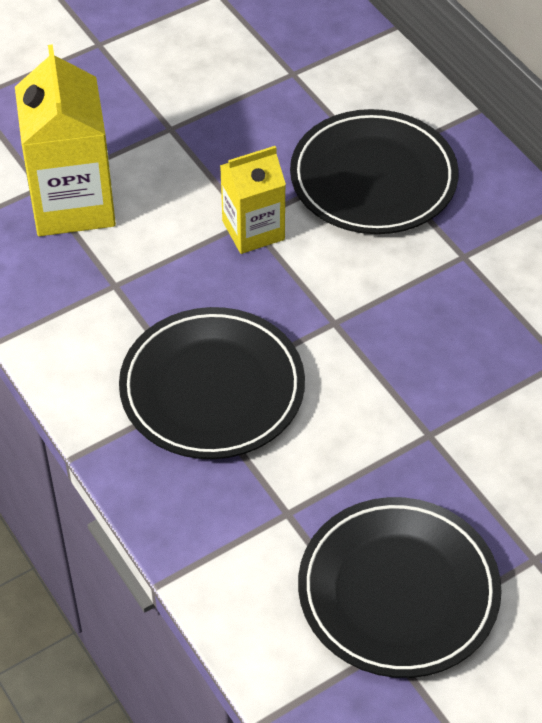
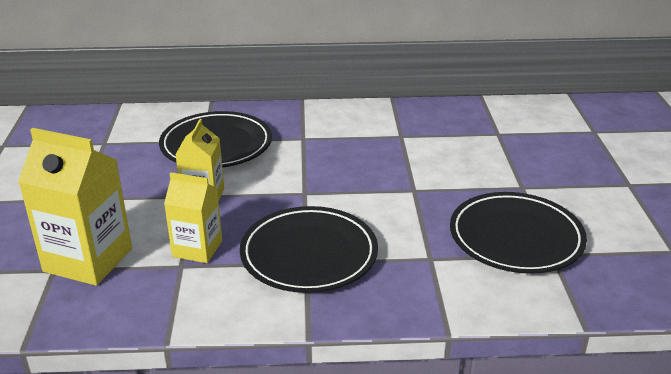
camera: 60 degrees left, 20 degrees down
(152, 282) = (197, 249): none -> yellow carton

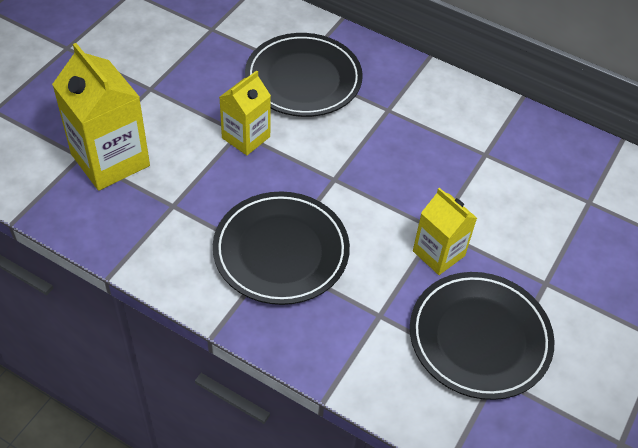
camera: 30 degrees right, 20 degrees up
(197, 249) = (198, 194): yellow carton -> yellow carton (438, 253)

